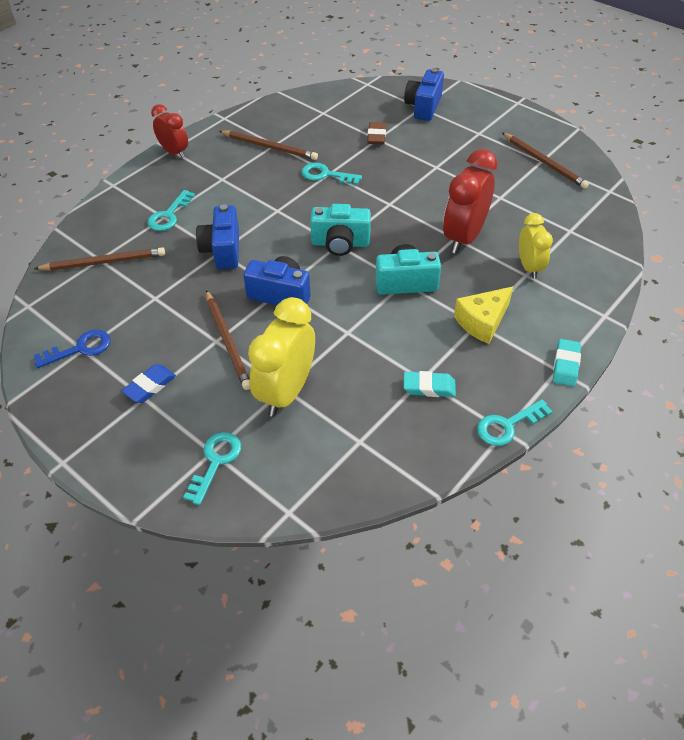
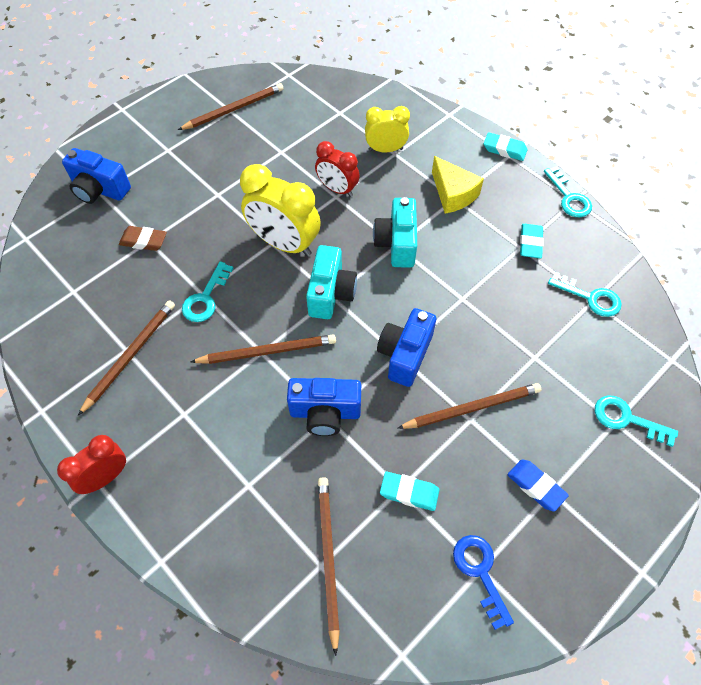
camera: 85 degrees left, 10 degrees up
(151, 303) = (409, 492): none -> turquoise eraser
(169, 215) = (247, 478): turquoise key -> turquoise key (590, 297)
(278, 213) = (267, 351): none -> brown pencil
(286, 392) = (539, 355): yellow clock -> yellow clock (284, 244)
(464, 237) = (337, 189): red clock -> red clock, size x0.61

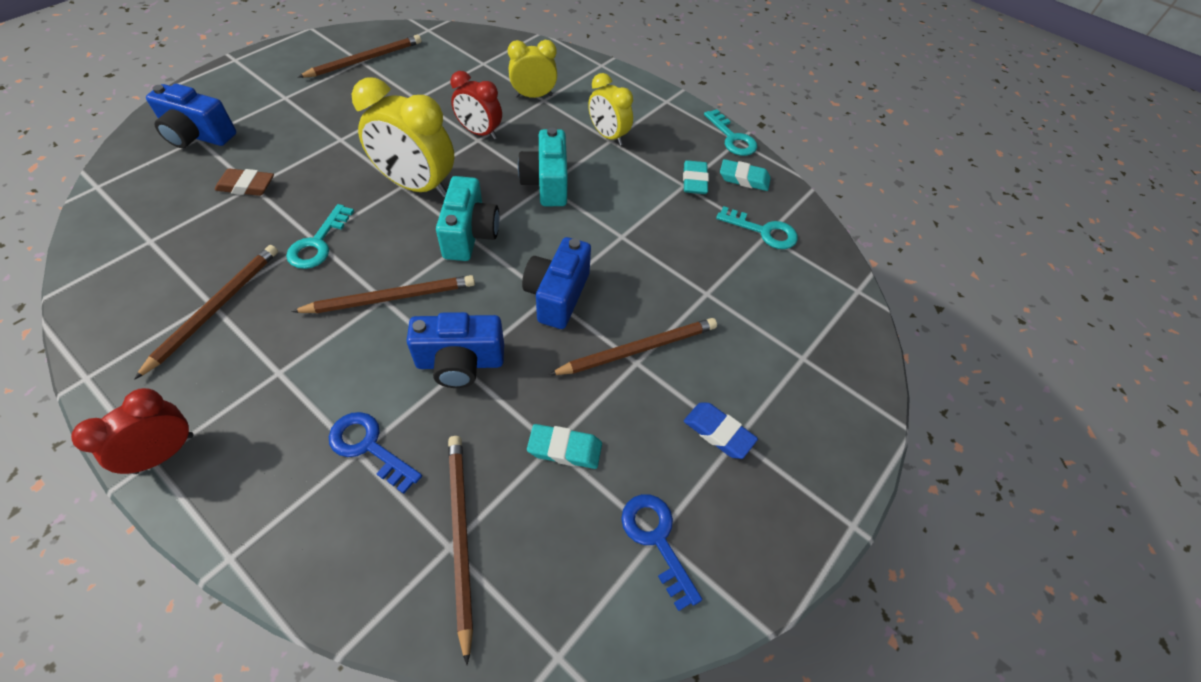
camera: 10 degrees left, 5 degrees down
(256, 481) = (368, 447): none -> blue key
(453, 194) = (608, 136): yellow cheese -> yellow clock
(504, 149) = (661, 95): turquoise eraser -> turquoise eraser (744, 179)
(626, 419) = (815, 353): turquoise key -> none

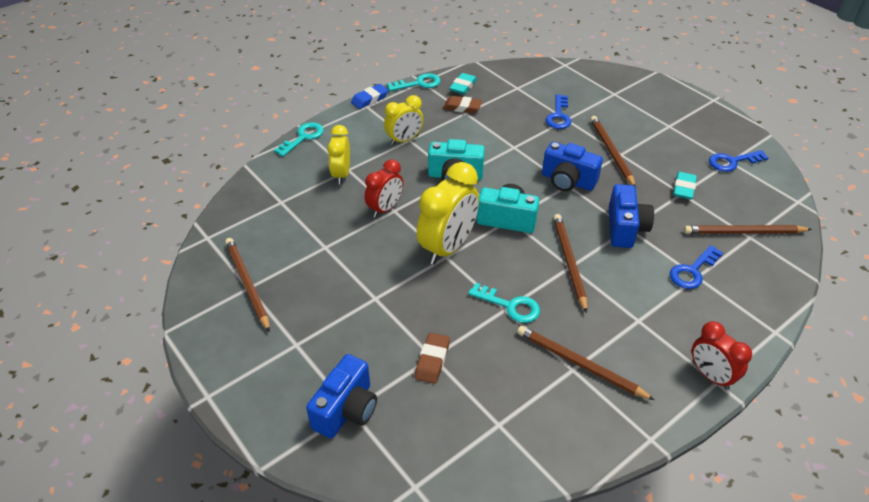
camera: 75 degrees left, 10 degrees down
(694, 181) = (462, 107): turquoise eraser -> brown eraser
(711, 284) = (558, 116): none -> blue key
(718, 432) = (666, 131): blue eraser -> blue eraser (369, 99)
(763, 231) = (514, 88): turquoise key -> turquoise key (303, 137)

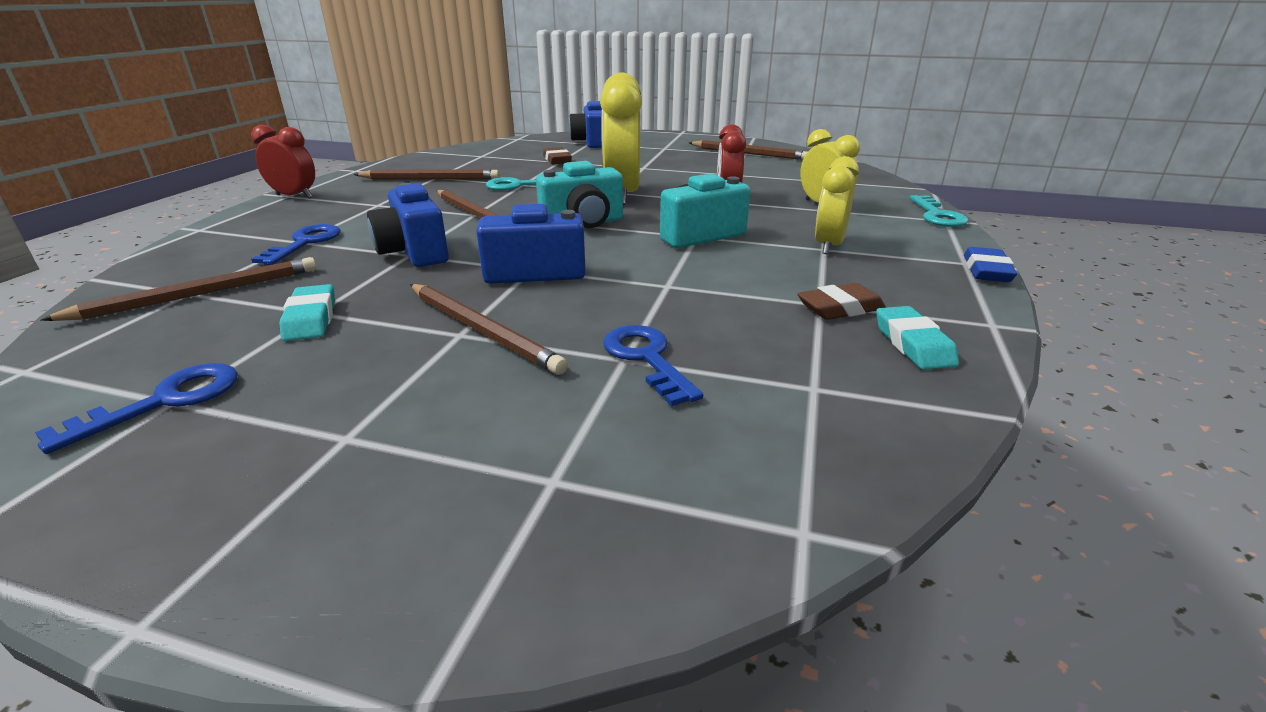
camera: 145 degrees right, 15 degrees down
(419, 83) = (988, 318): turquoise key -> none

